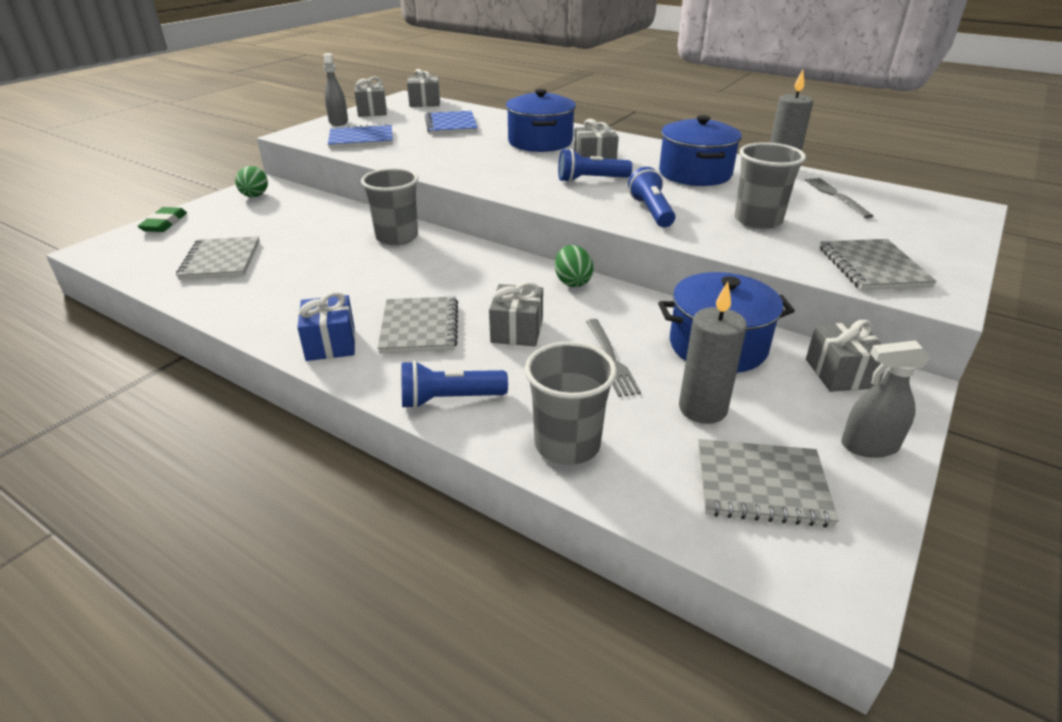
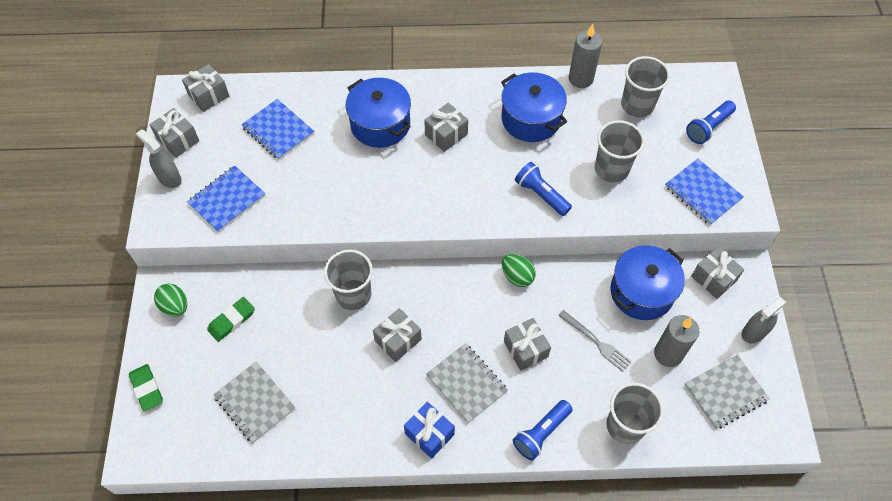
camera: 35 degrees left, 25 degrees up
(280, 216) = (232, 320): none -> green eraser
(395, 275) = (398, 340): none -> grey gift
(590, 180) = (468, 170): blue flashlight -> blue flashlight (708, 128)
(836, 196) = (637, 105): grey fork -> grey cup
(872, 267) = (702, 193): grey notebook -> blue notebook

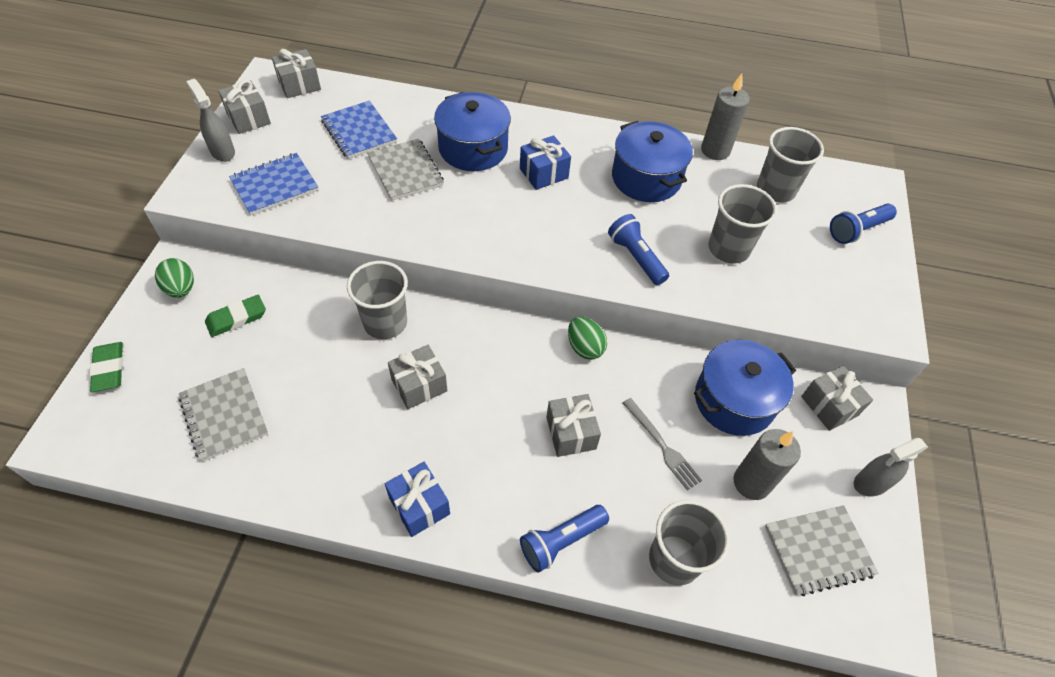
camera: 10 degrees right, 5 degrees down
(446, 134) = (543, 173): grey gift -> blue gift
(466, 383) = (485, 456): grey notebook -> grey notebook (405, 171)
(702, 193) = (836, 298): blue notebook -> none

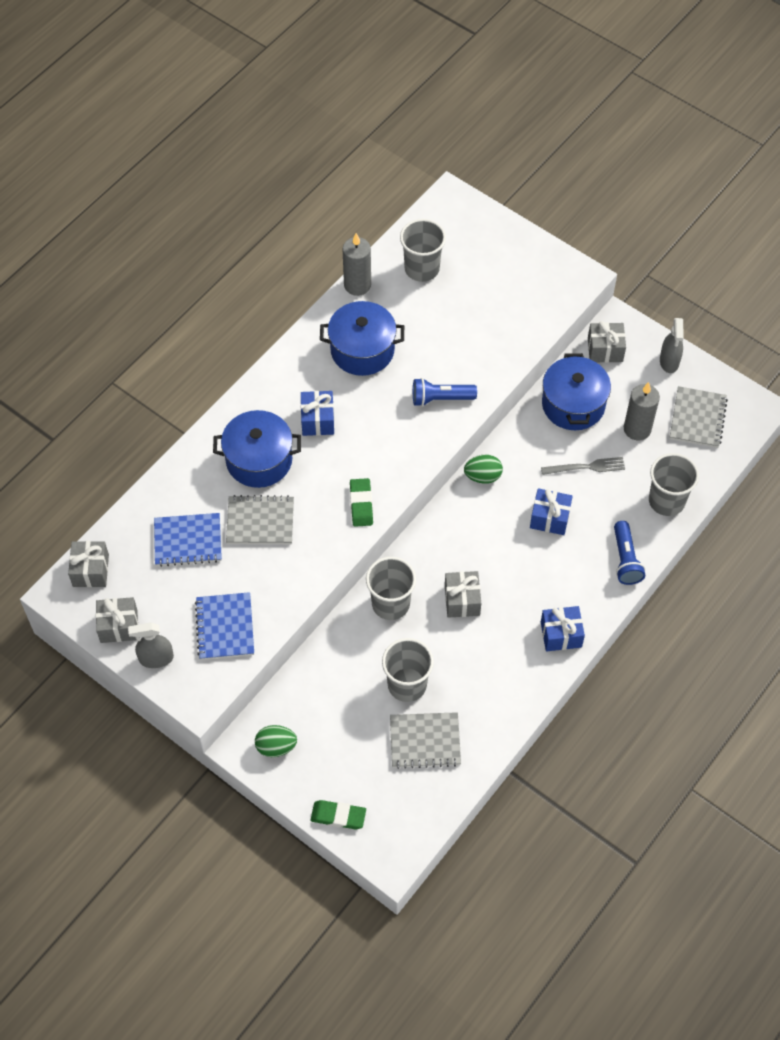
camera: 60 degrees left, 5 degrees up
(236, 318) = (331, 711): green eraser -> green eraser (361, 504)
(571, 433) = (550, 518): grey gift -> blue gift
(728, 249) = (463, 334): grey cup -> grey cup (407, 684)
(857, 230) = (489, 241): blue flashlight -> none

